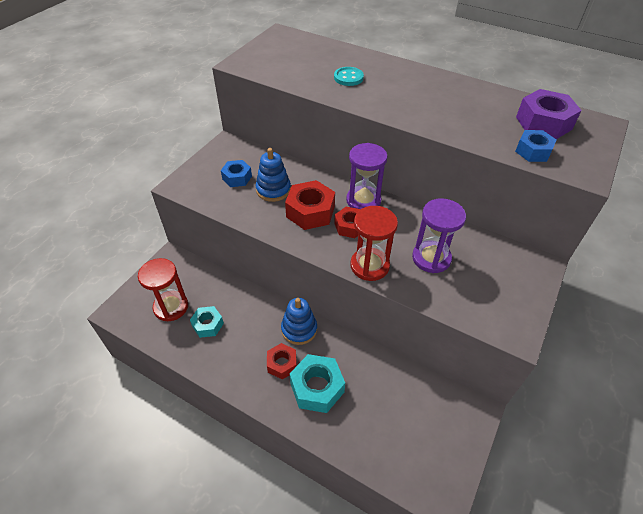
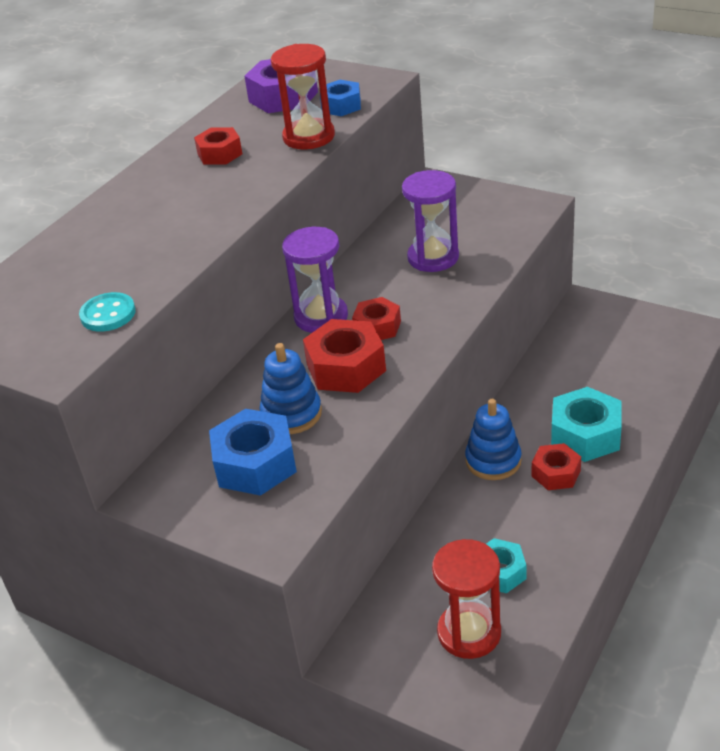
camera: 85 degrees left, 10 degrees down
(237, 178) = (255, 464): blue nut -> blue nut, size x1.61
(348, 78) = (140, 242): turquoise button -> turquoise button (108, 314)
(369, 265) = (452, 306): red hourglass -> red hourglass (309, 137)
(453, 99) = (219, 154): none -> red nut

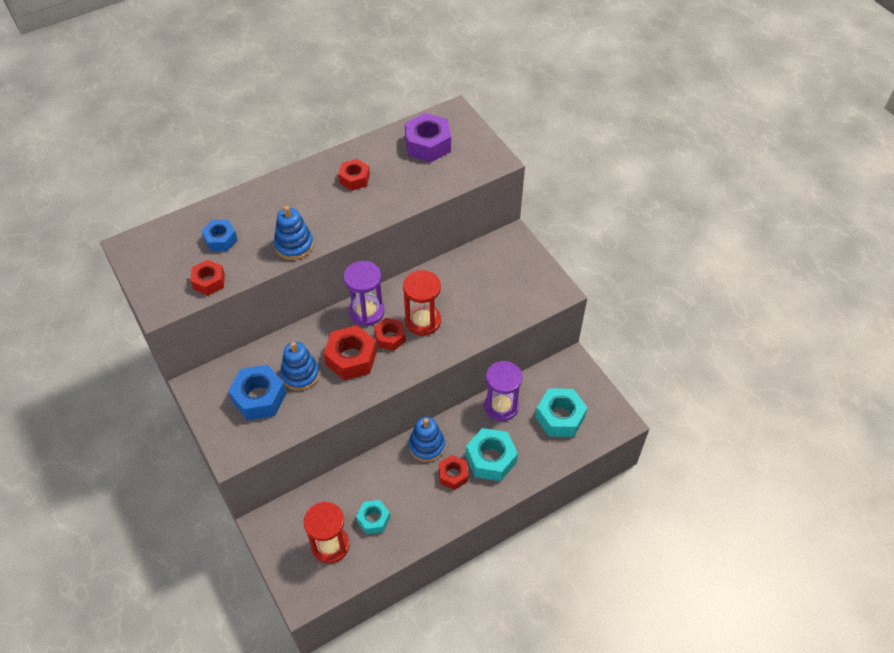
camera: 25 degrees right, 15 degrees up
(108, 314) = (209, 281): turquoise button -> red nut
(199, 235) = (294, 245): none -> blue stacking toy
(309, 137) = (413, 192): red hourglass -> red hourglass (423, 321)
(341, 106) = (453, 173): blue nut -> blue nut (220, 239)
(433, 257) = (462, 301): purple hourglass -> purple hourglass (501, 406)
(624, 357) = (560, 417): none -> turquoise nut

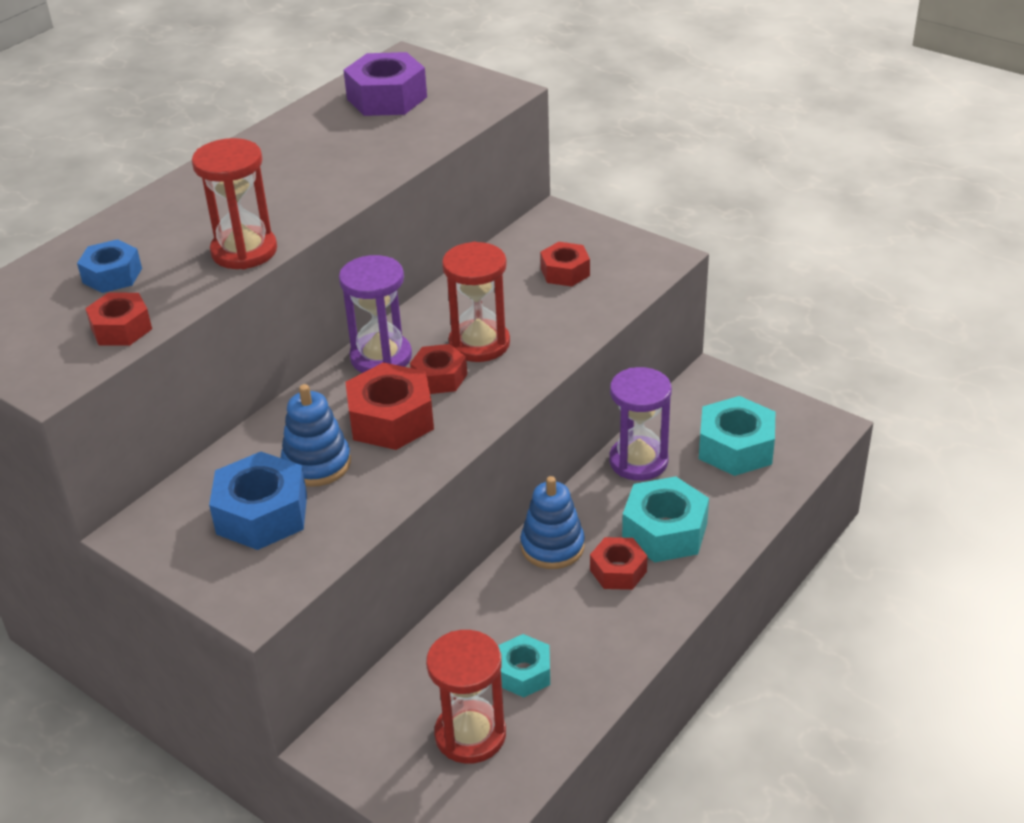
camera: 20 degrees left, 15 degrees down
(294, 245) = (244, 251): blue stacking toy -> red hourglass
(354, 179) = (296, 158): red nut -> red nut (565, 272)

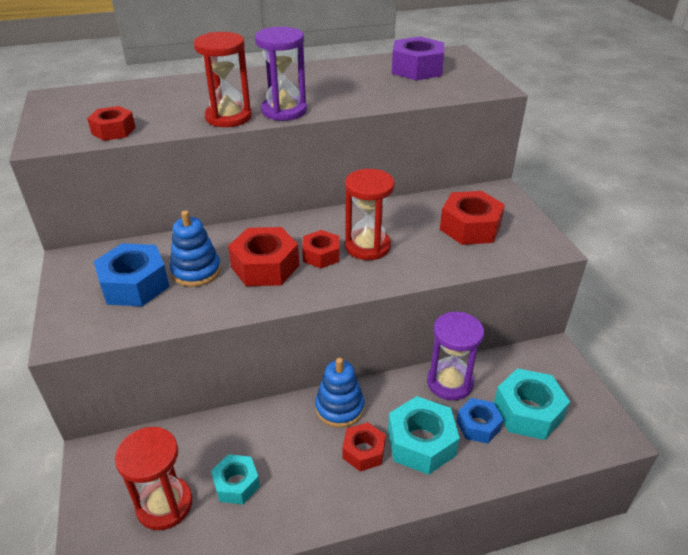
camera: 35 degrees right, 0 degrees up
(112, 275) = (151, 103): blue nut -> blue nut (478, 425)
(381, 357) = (303, 227): purple hourglass -> purple hourglass (284, 111)
(565, 272) = (470, 227): red nut -> red nut, size x1.61

